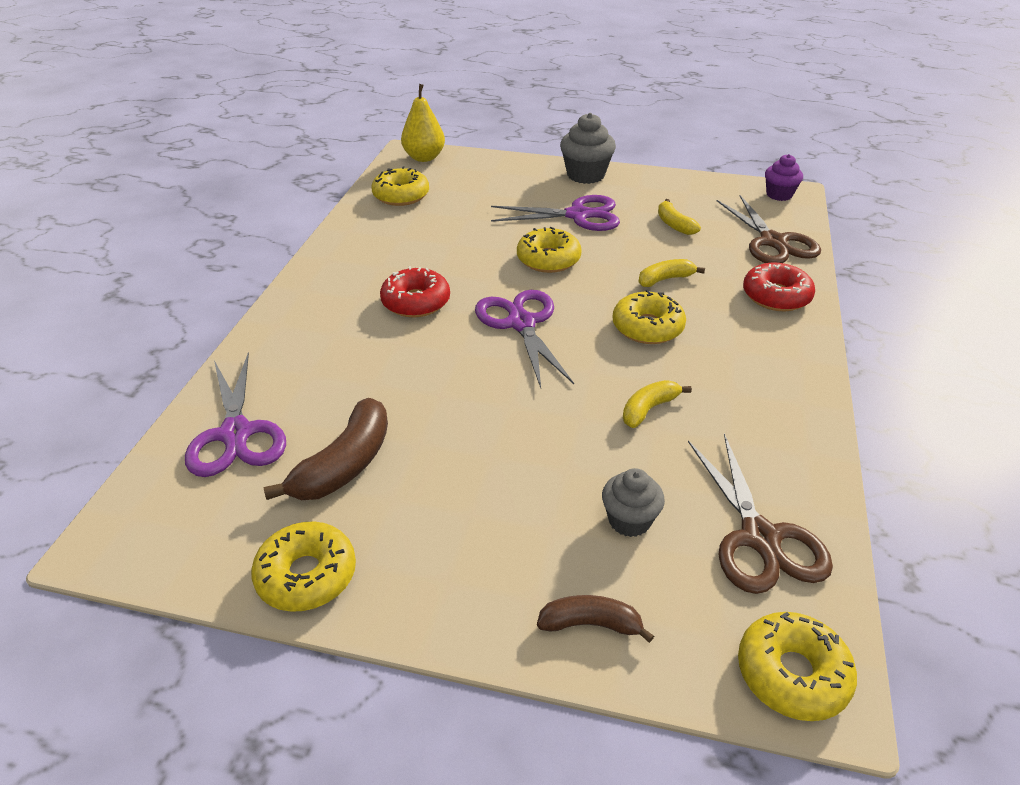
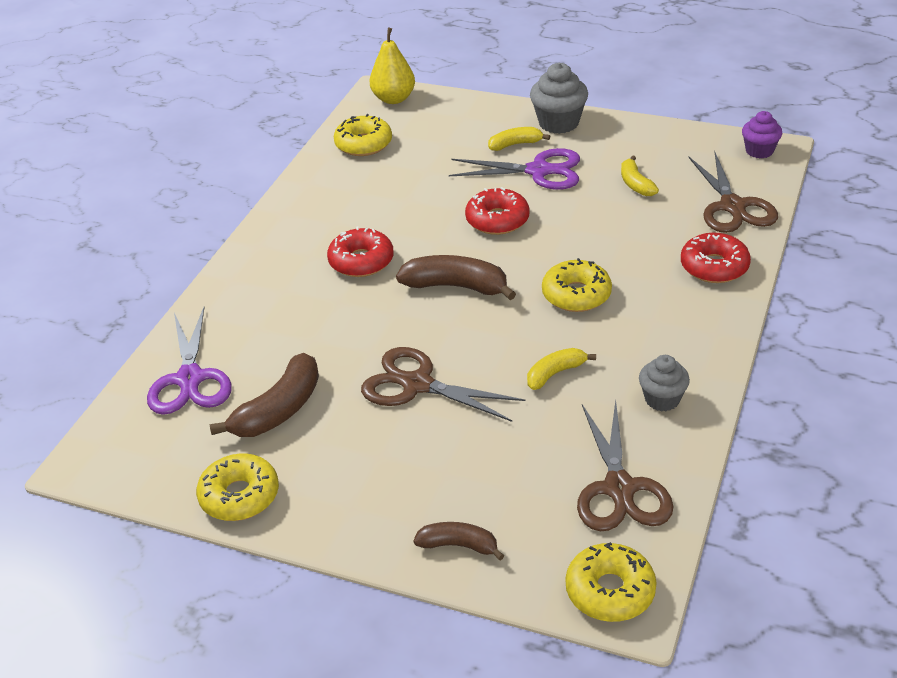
camera: 10 degrees right, 0 degrees up
(500, 428) = (417, 385): none -> brown scissors
(521, 323) = (456, 286): purple scissors -> brown banana
(548, 259) = (497, 220): yellow donut -> red donut
(629, 520) = (511, 468): grey cupcake -> grey cupcake (662, 399)
(665, 279) = (608, 245): yellow banana -> yellow banana (515, 144)

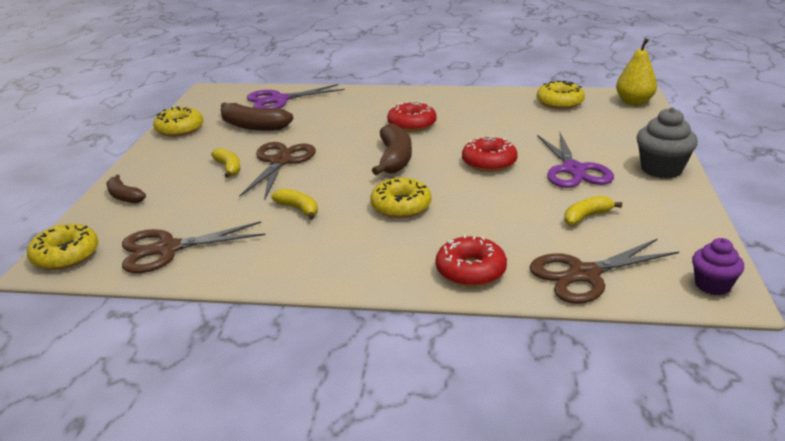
camera: 75 degrees right, 10 degrees down
(459, 545) = (124, 196): brown banana -> brown banana turned 135 degrees clockwise
(515, 144) = (607, 155): yellow banana -> yellow banana (228, 168)
(662, 399) = (271, 259): grey cupcake -> none

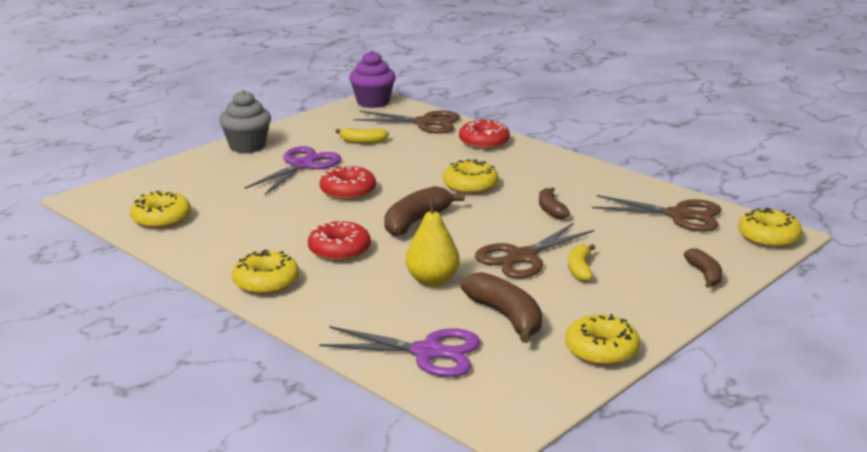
camera: 145 degrees left, 5 degrees down
(298, 209) = (551, 210): yellow banana -> brown banana
(419, 97) = (266, 282): none -> yellow donut
(634, 102) = (107, 194): yellow pear -> yellow pear (432, 280)
(712, 285) = (373, 102): purple cupcake -> purple cupcake, size x1.54

